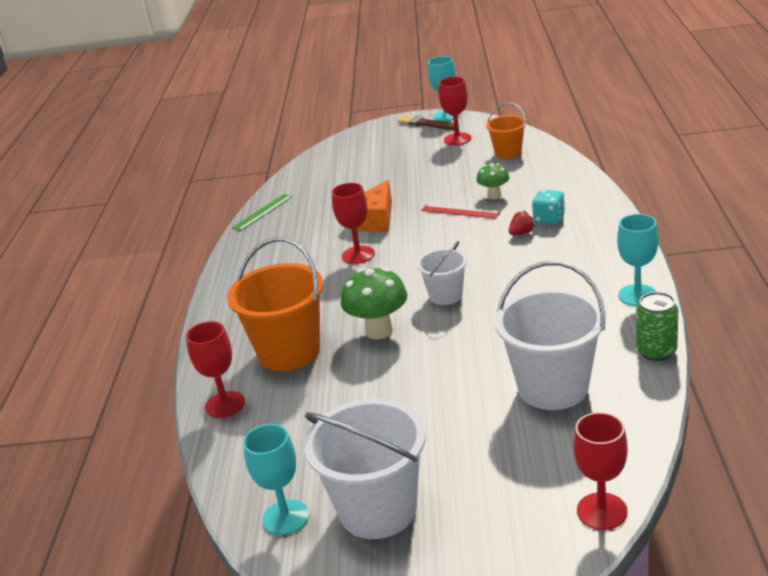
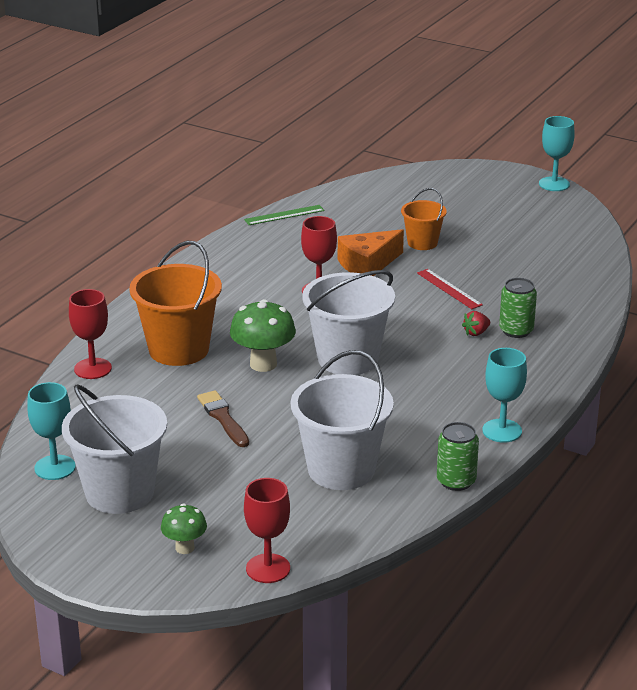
camera: 25 degrees right, 0 degrees up
(425, 124) = (524, 185): brown brush -> brown brush (223, 418)
(446, 295) = (348, 359): white bucket -> white bucket, size x1.80
(457, 139) = (534, 214): red goblet -> none
(494, 196) = (496, 287): green mushroom -> green mushroom (185, 548)
(508, 153) = (562, 249): orange bucket -> orange bucket (422, 243)
(521, 233) = (476, 333): red strawberry -> red strawberry turned 150 degrees clockwise
(549, 219) = (516, 330): turquoise dice -> green can

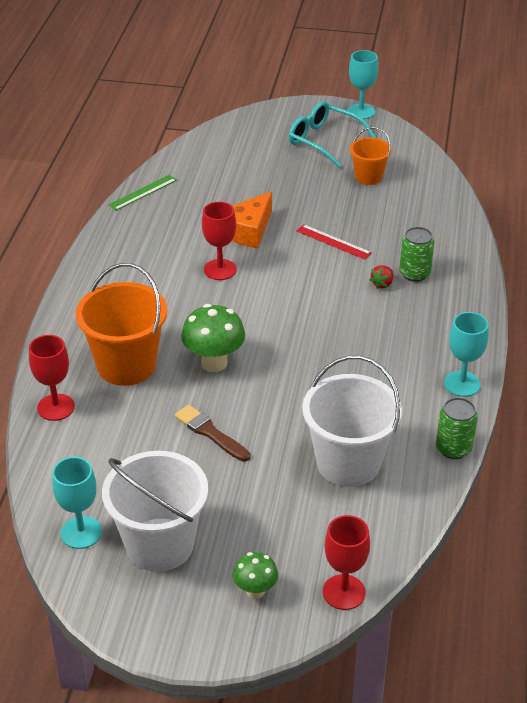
camera: 20 degrees left, 10 degrees up
(348, 359) = (287, 339): white bucket -> none
(422, 243) = (283, 197): orange bucket -> orange bucket (368, 177)
(497, 202) = (324, 140): none -> turquoise glasses

